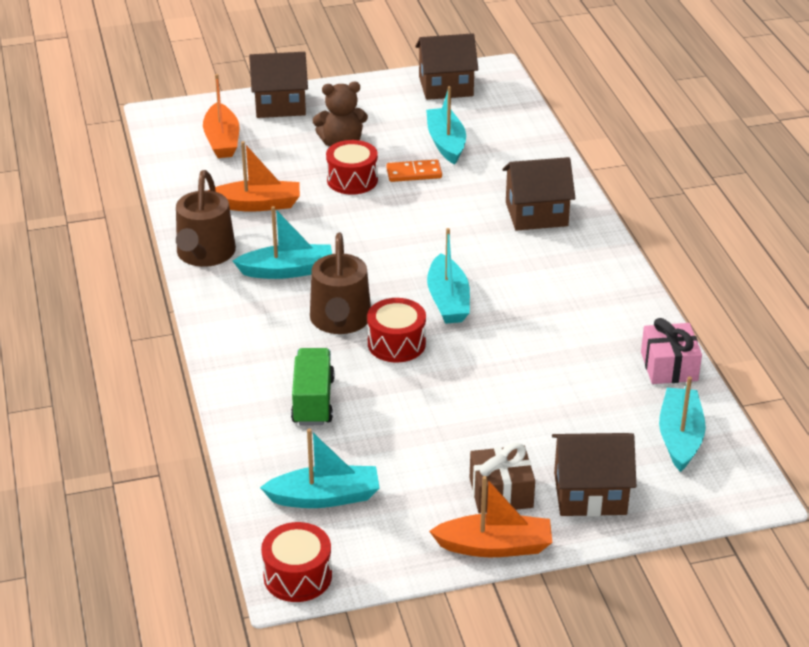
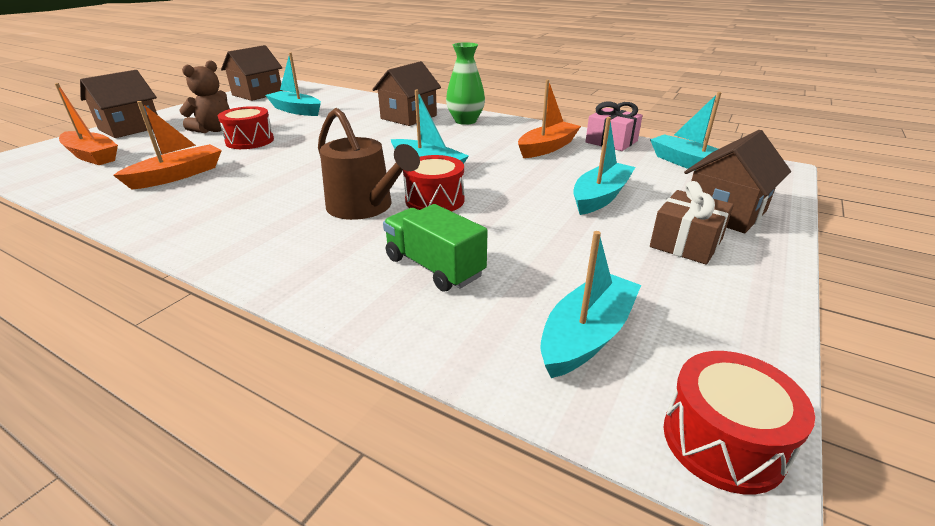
camera: 45 degrees left, 5 degrees down
(204, 254) = (158, 220): brown watering can -> none
(287, 270) = (266, 199): turquoise boat -> turquoise boat (600, 197)
(414, 173) = (294, 126): orange domino -> none
(495, 546) = (765, 278): orange boat -> orange boat (547, 148)
(582, 252) = (465, 121): none -> green vase

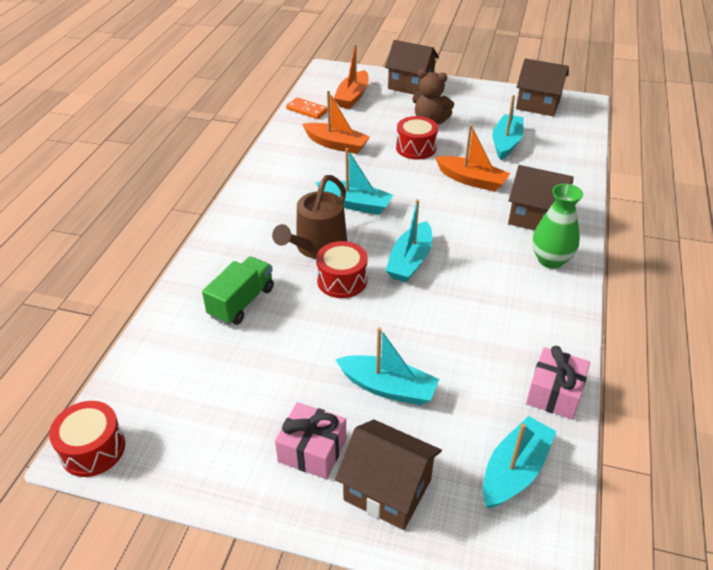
camera: 75 degrees right, 10 degrees up
(66, 184) = (307, 110): none -> orange domino
(547, 148) = (501, 337): orange boat -> orange boat (471, 180)
(586, 335) = (177, 387): turquoise boat -> turquoise boat (355, 204)
(686, 243) = (312, 450): brown gift -> pink gift

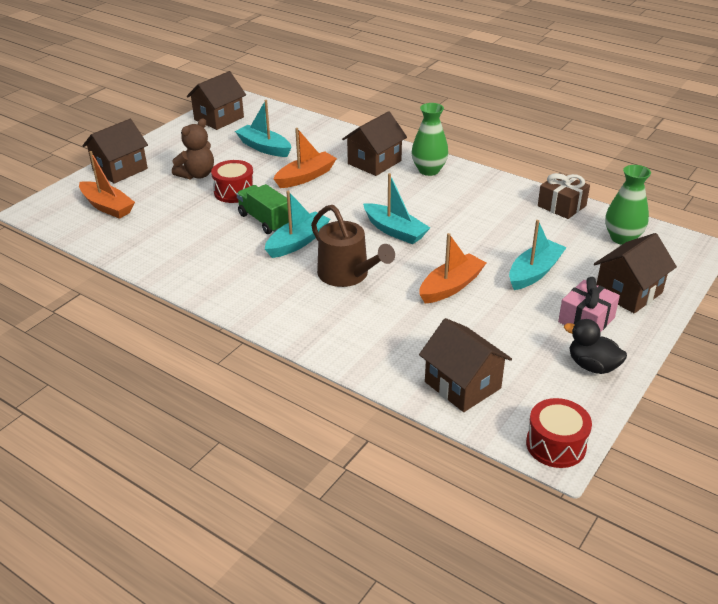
camera: 70 degrees left, 5 degrees down
(171, 361) = (462, 385): none -> brown house
(227, 466) = (592, 366): none -> black duck
(241, 302) = (402, 331): green truck -> green truck (265, 220)
(307, 110) = (106, 239): orange domino -> none
(336, 144) = (190, 233): orange boat -> orange boat (451, 286)
(342, 280) = (401, 270): red drum -> none
(514, 470) = (622, 238): turquoise boat -> green vase
(554, 393) = (561, 206): pink gift -> brown gift

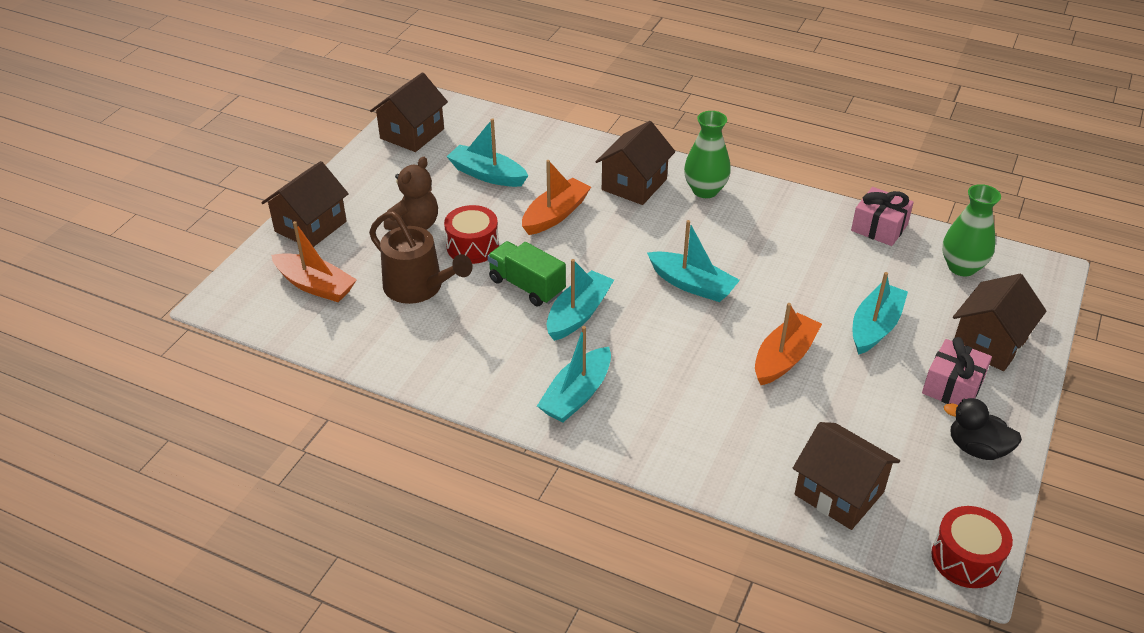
camera: 10 degrees left, 5 degrees up
(275, 295) = (577, 395): none -> turquoise boat
(347, 275) = (655, 355): brown watering can -> brown watering can (418, 287)
(561, 206) = (879, 228): brown gift -> pink gift

